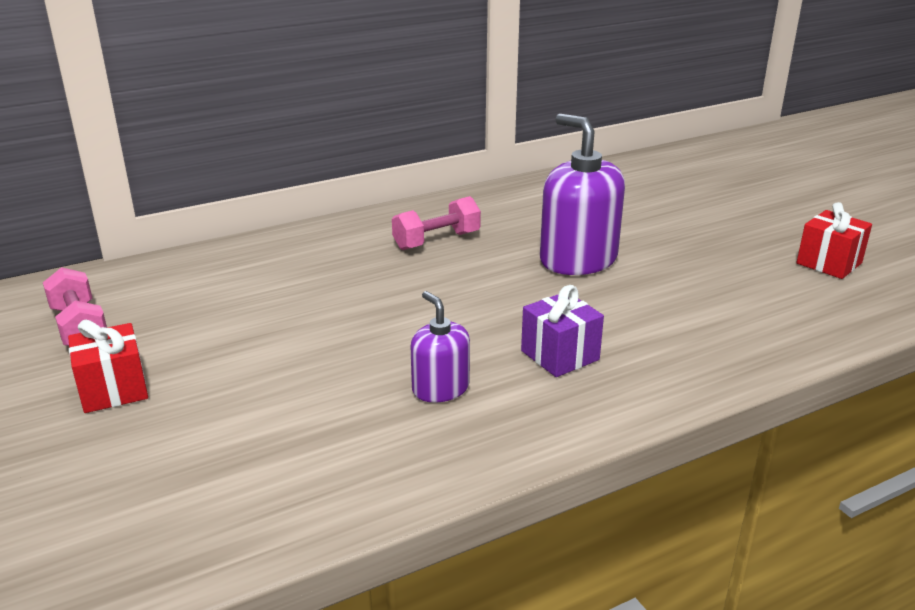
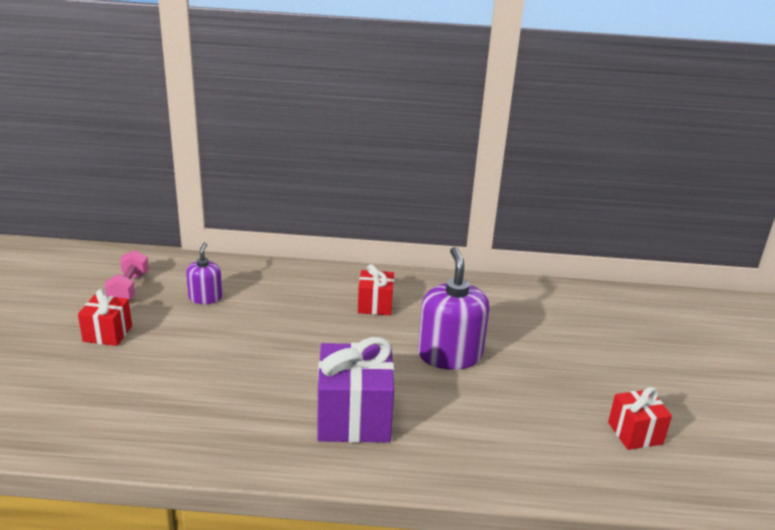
camera: 30 degrees right, 0 degrees up
(436, 241) = (375, 305): pink dumbbell -> red gift
(440, 388) = (262, 407): purple soap dispenser -> purple soap dispenser (205, 297)
(560, 355) = (354, 417): purple gift -> purple gift, size x1.76

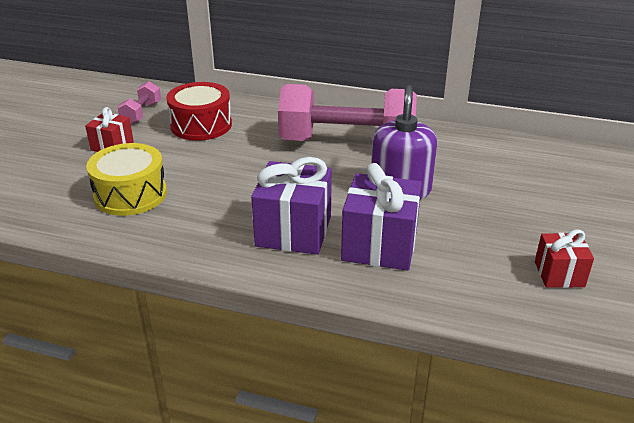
camera: 15 degrees right, 5 degrees up
(152, 393) = (130, 194): none -> yellow drum
(205, 297) = (201, 125): purple soap dispenser -> red drum
(375, 305) = (346, 143): red gift -> pink dumbbell
(450, 423) = (379, 245): none -> purple gift

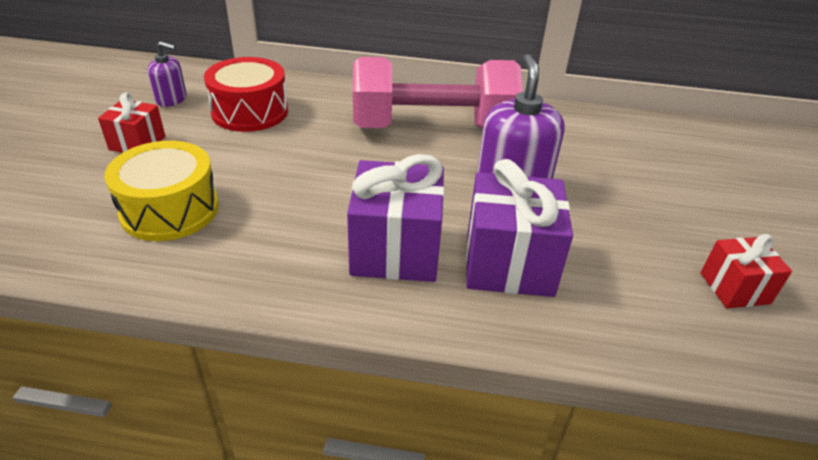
camera: 10 degrees left, 5 degrees up
(141, 113) = (171, 99): pink dumbbell -> purple soap dispenser

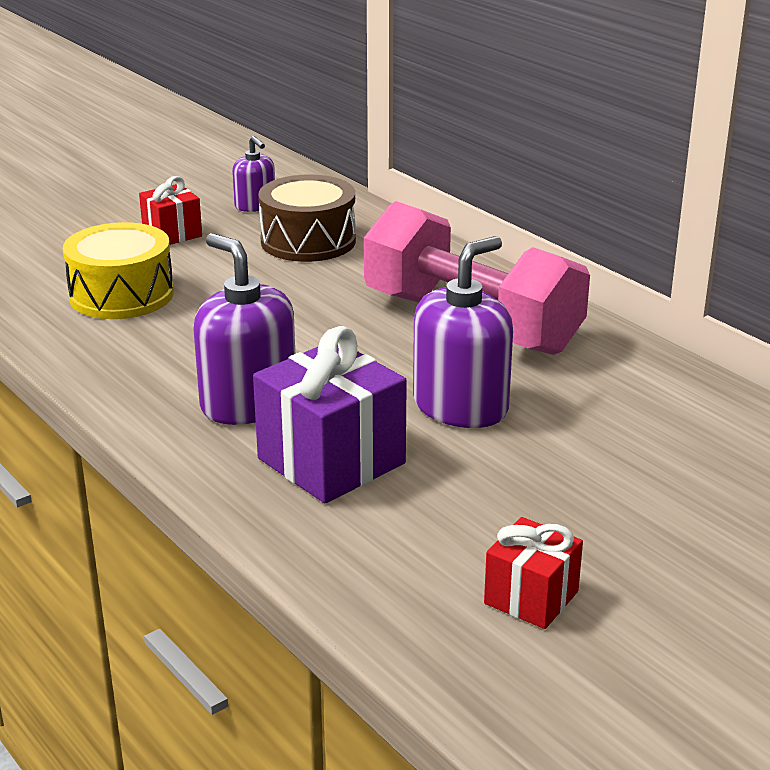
camera: 45 degrees right, 10 degrees down
(250, 112) = (308, 241): red drum -> brown drum
(395, 250) = (248, 403): purple gift -> purple soap dispenser

